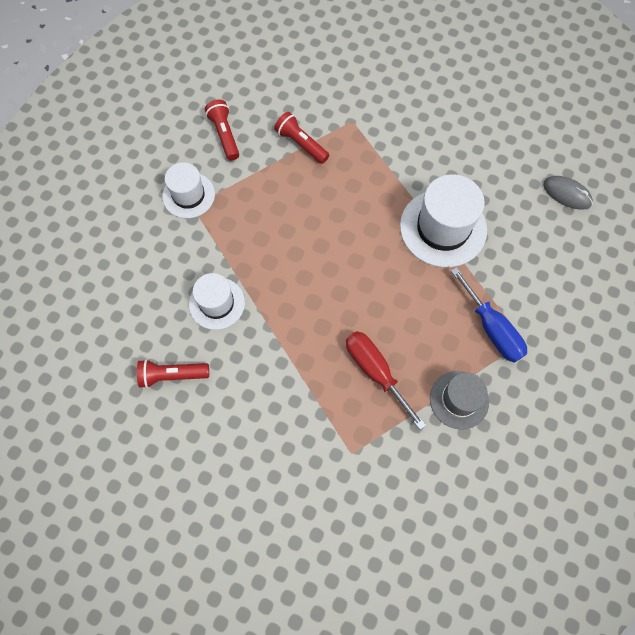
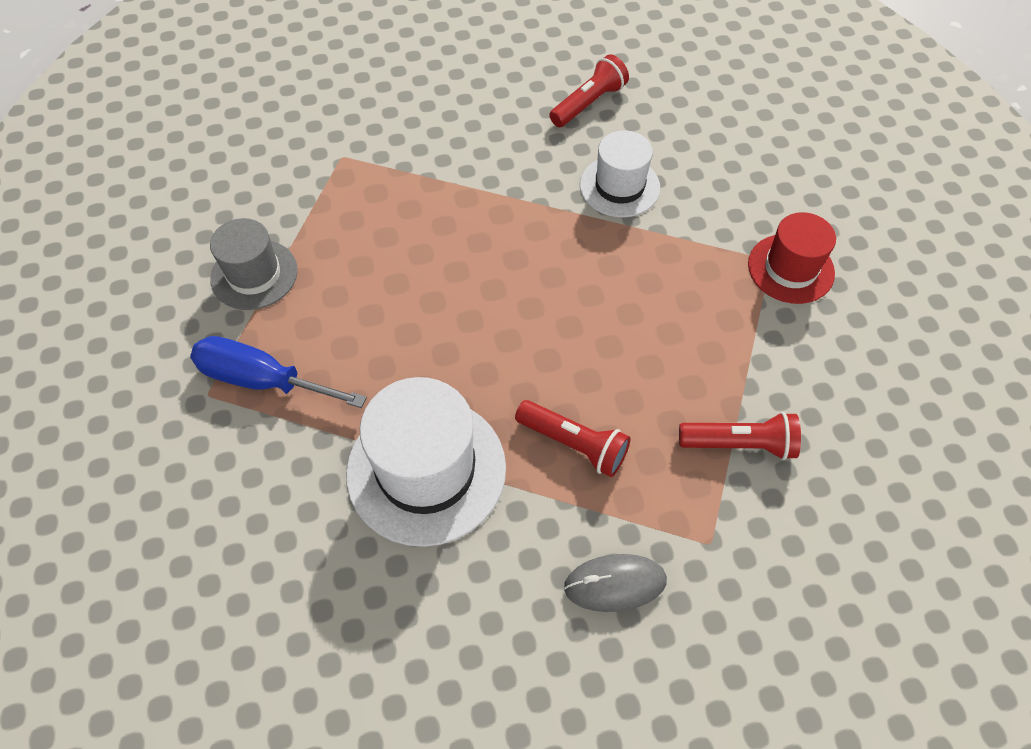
camera: 140 degrees right, 10 degrees down
(188, 195) = (790, 268): white hat -> red hat
(224, 135) = (849, 376): red flashlight -> red flashlight (574, 444)
(375, 372) = (377, 239): red screwdriver -> none
(566, 194) = (260, 687): grey mouse -> grey mouse (615, 583)

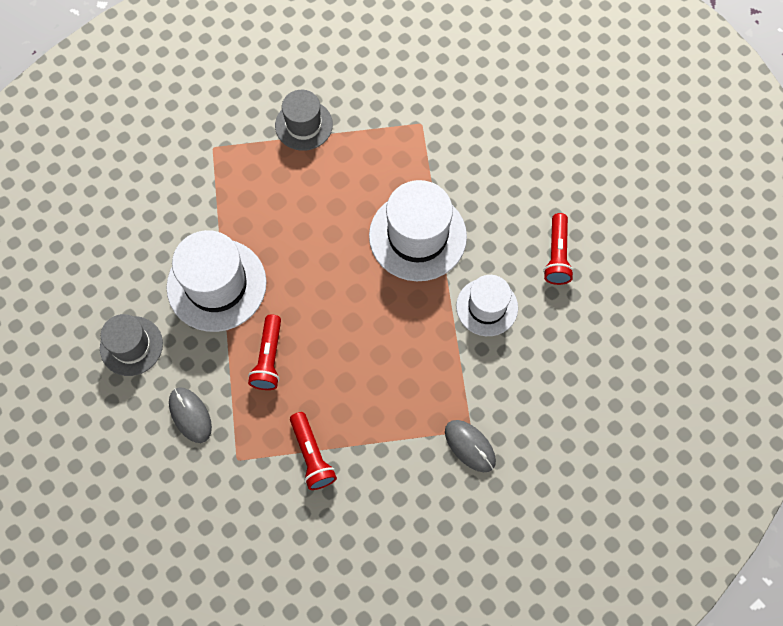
camera: 65 degrees right, 10 degrees up
(262, 380) = (234, 170): blue screwdriver -> none
(460, 631) = (131, 346): none -> grey hat
(490, 216) = (417, 236): none -> white hat
(588, 103) = (557, 255): red flashlight -> red flashlight turned 75 degrees clockwise
(790, 268) = (470, 446): red hat -> grey mouse

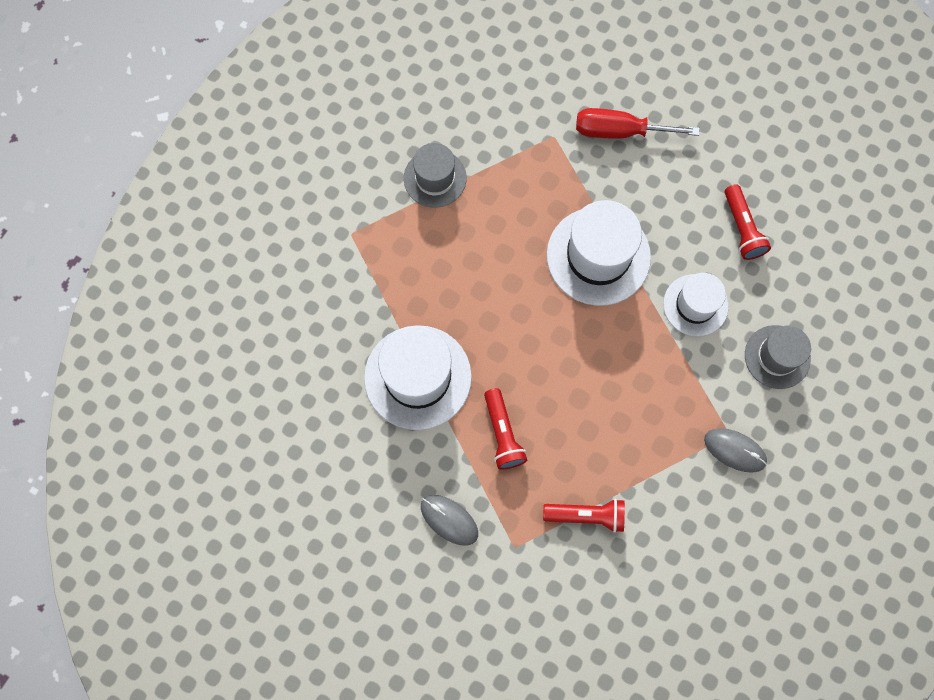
camera: 20 degrees left, 5 degrees up
(131, 346) = (358, 471): grey hat -> grey hat (777, 357)
(312, 455) = (586, 516): red flashlight -> red flashlight turned 45 degrees counterclockwise
(481, 137) = (619, 131): none -> red screwdriver

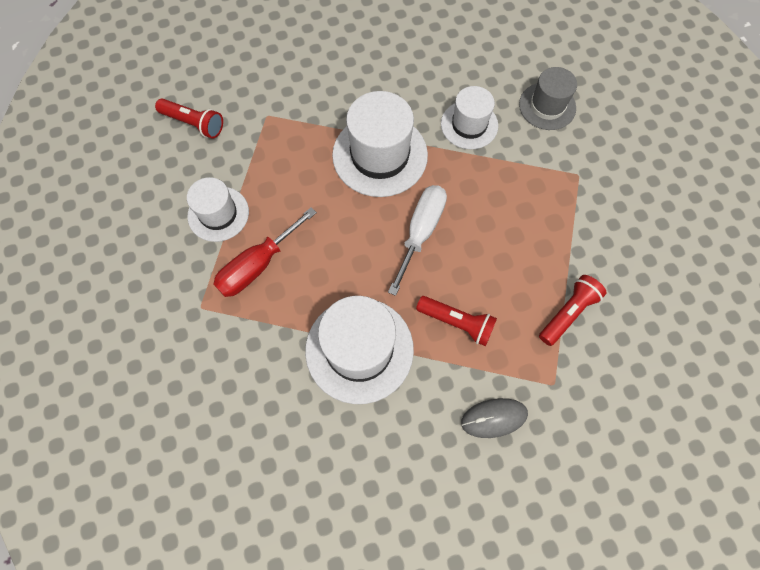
camera: 50 degrees left, 5 degrees down
(435, 178) = (218, 214): grey hat -> white hat
(556, 345) = (420, 232): none -> white screwdriver
(619, 131) = (304, 75): red screwdriver -> red screwdriver (258, 265)
(734, 450) = (593, 180): grey mouse -> none
(742, 228) = (440, 59): red flashlight -> red flashlight (194, 123)

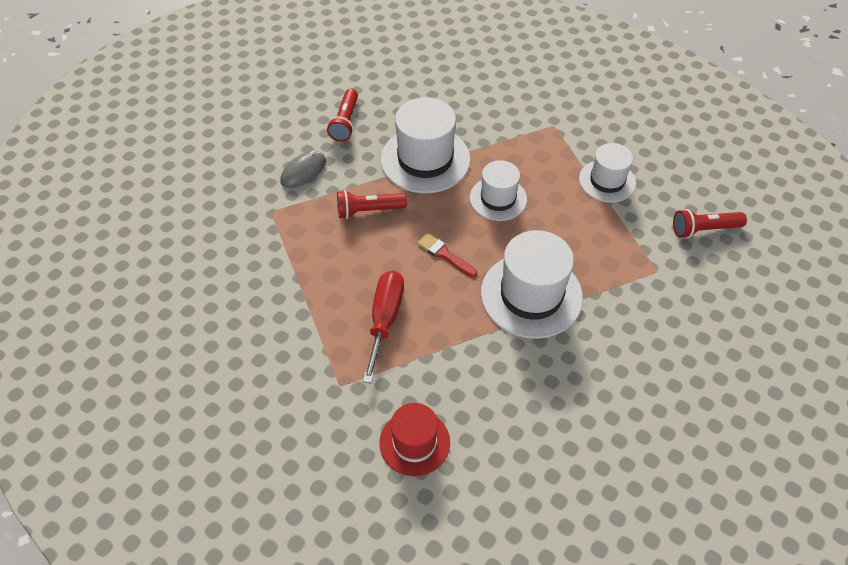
camera: 145 degrees right, 15 degrees down
(258, 265) = (543, 167): red screwdriver -> red screwdriver (385, 320)
(420, 232) = (444, 255): white screwdriver -> red brush
(469, 125) = (476, 372): white hat -> white hat (498, 198)
(547, 106) = (414, 442): grey hat -> red hat
(568, 313) = (286, 262): red flashlight -> red flashlight (345, 122)

